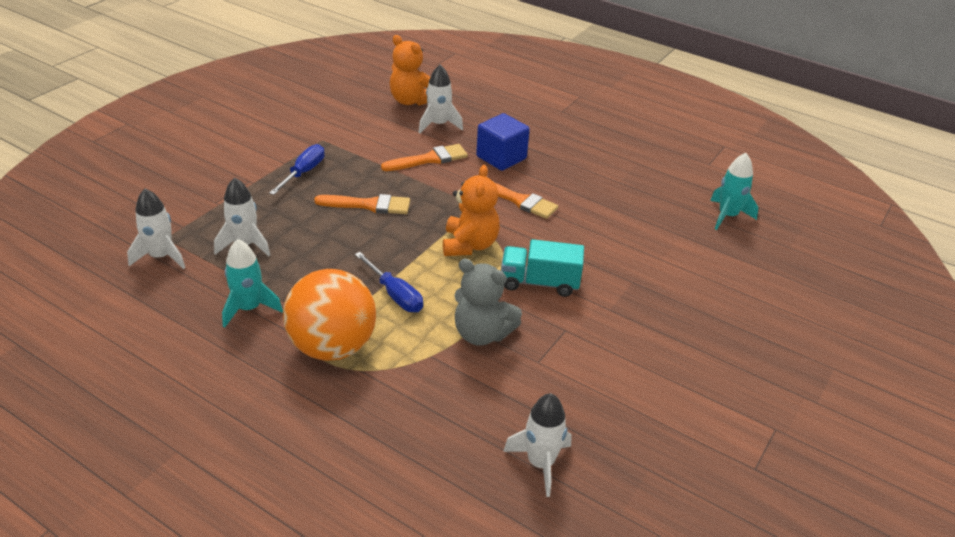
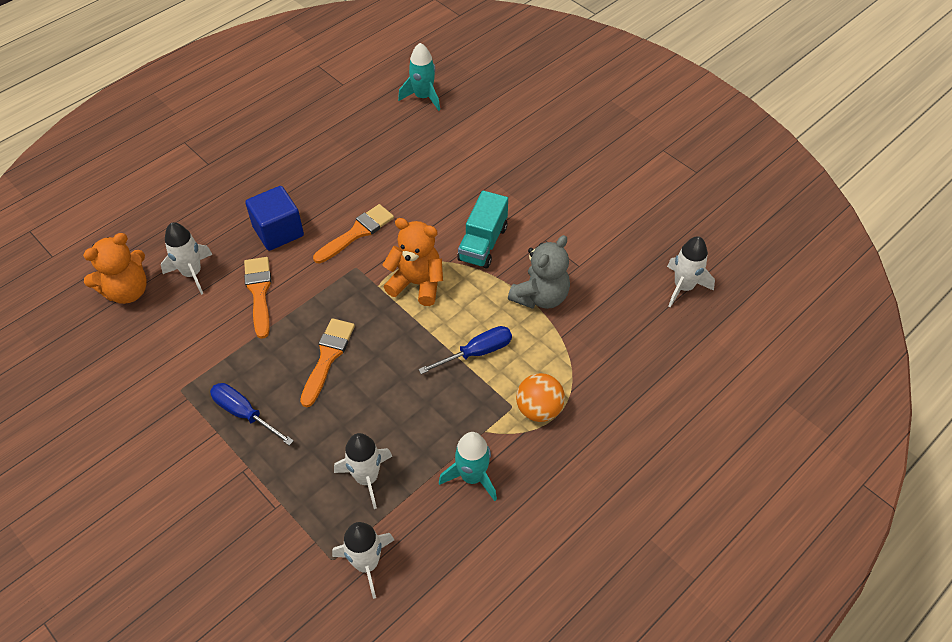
camera: 75 degrees left, 15 degrees up
(332, 347) = (539, 409): orange ball -> orange ball, size x0.58

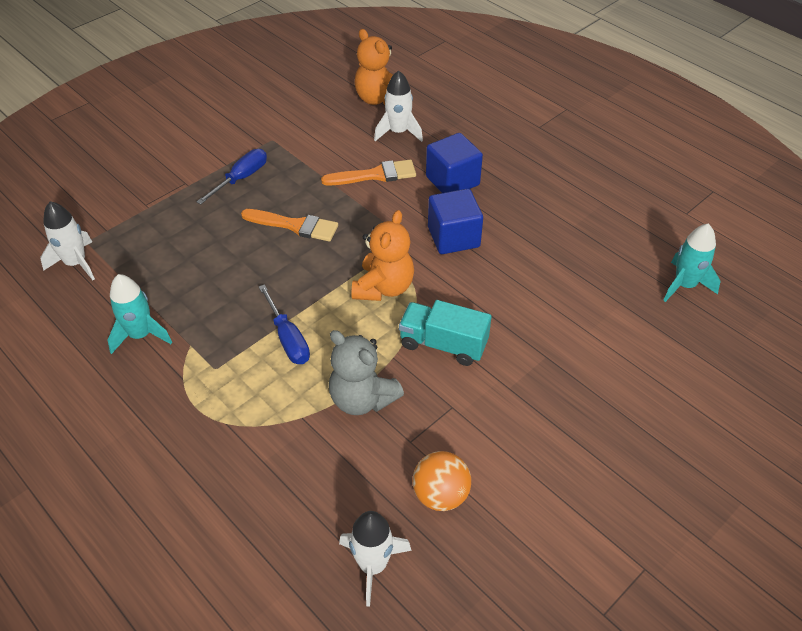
camera: 90 degrees right, 5 degrees down
(357, 233) = (453, 237): orange brush -> blue cube
(367, 478) = (158, 259): white rocket -> none
(539, 409) = (207, 392): orange ball -> orange ball (440, 495)

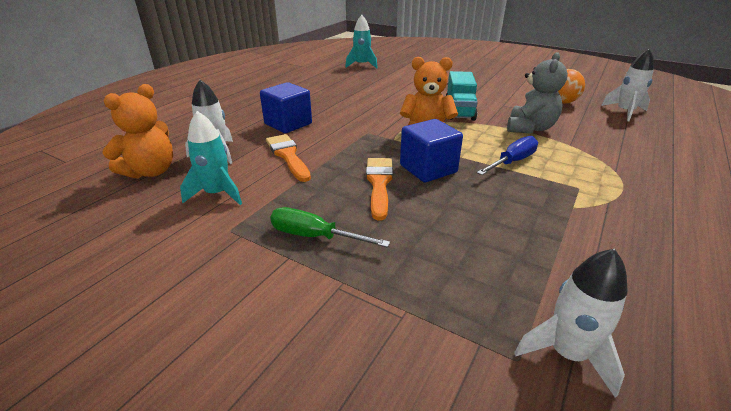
camera: 105 degrees left, 15 degrees down
(141, 335) = (599, 242): turquoise rocket -> turquoise rocket (217, 194)
(241, 178) = (314, 236): blue screwdriver -> green screwdriver
(453, 237) = (356, 117): blue cube -> blue cube (428, 169)

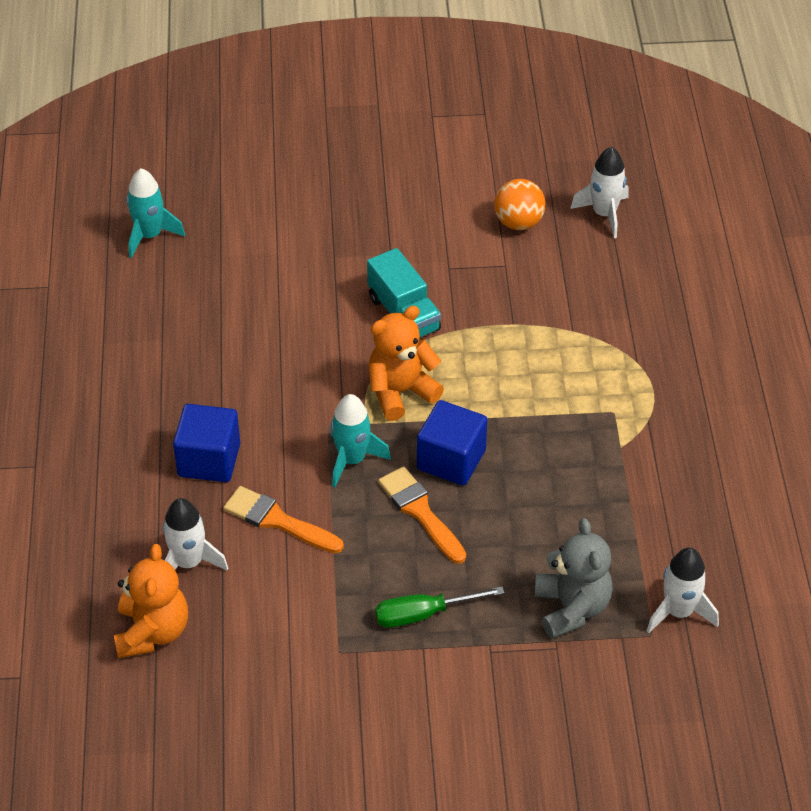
camera: 35 degrees left, 15 degrees up
(217, 194) = (270, 619): turquoise rocket -> turquoise rocket (352, 460)
(512, 162) = (529, 399): blue screwdriver -> none
(530, 128) = (512, 314): grey teddy bear -> grey teddy bear (571, 608)

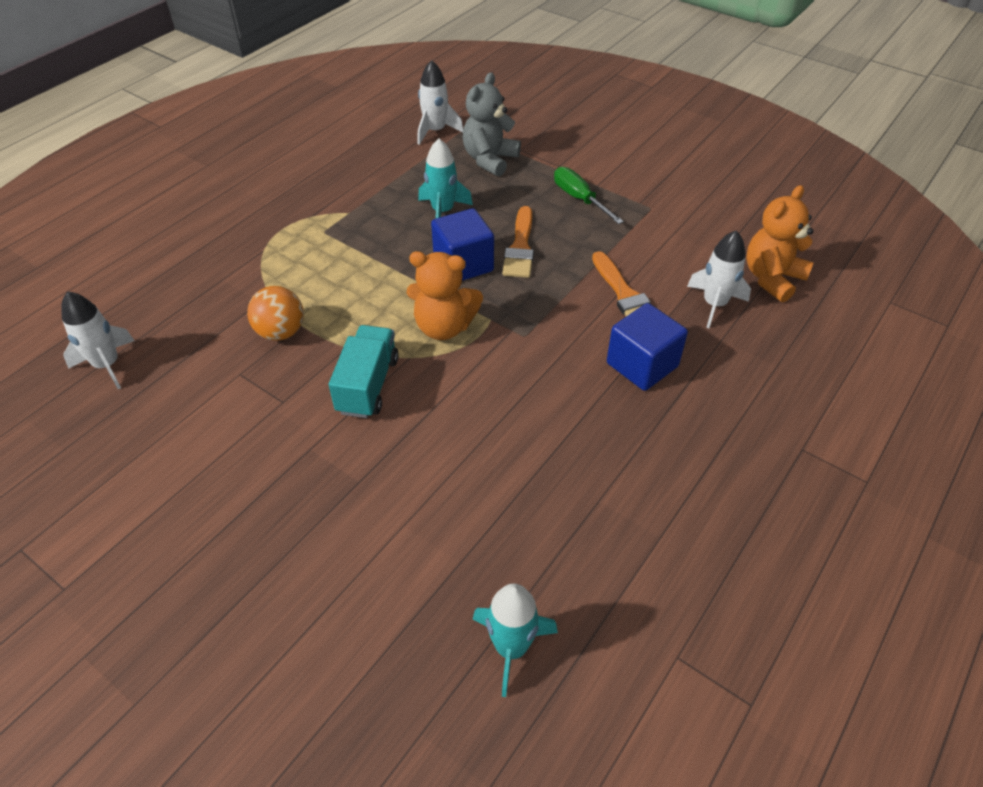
camera: 140 degrees left, 0 degrees up
(352, 460) = (531, 303): turquoise rocket -> turquoise rocket (443, 211)
(423, 614) = (579, 199): green screwdriver -> green screwdriver turned 150 degrees counterclockwise
(518, 222) = (175, 404): orange ball -> orange ball (281, 332)

